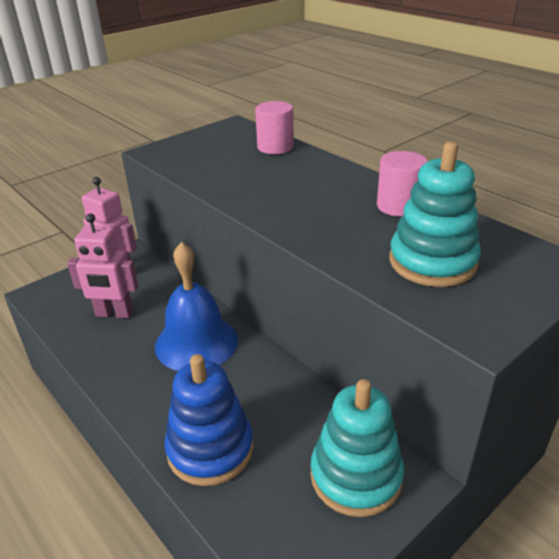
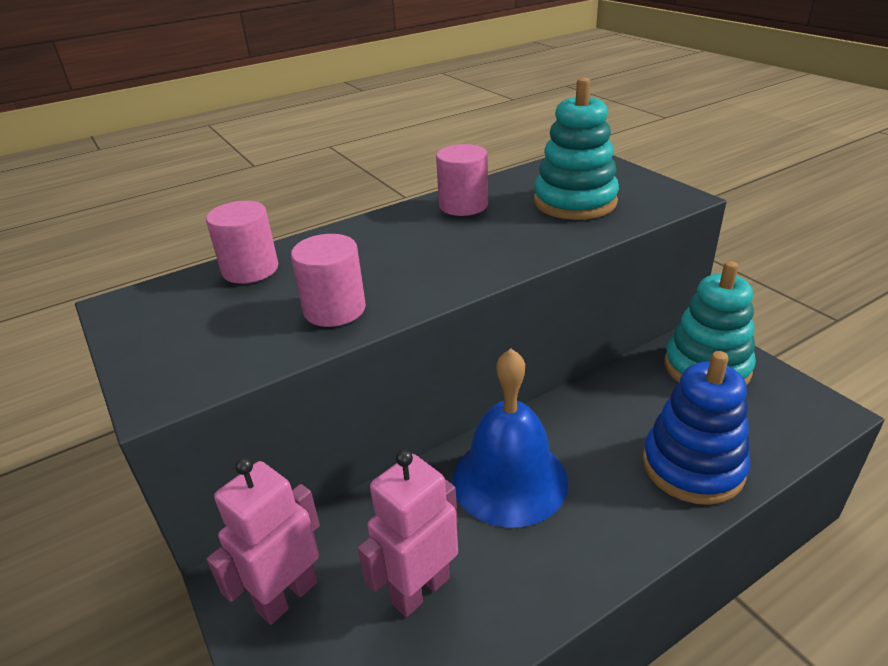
camera: 80 degrees left, 0 degrees up
(114, 314) = (420, 589): pink robot -> pink robot turned 150 degrees counterclockwise
(229, 179) = (334, 309): none -> pink cylinder

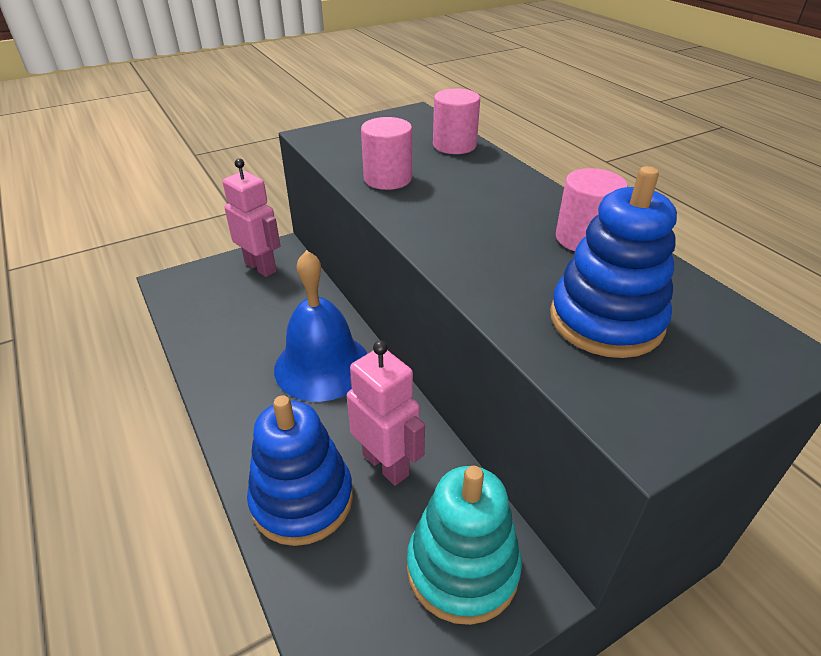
camera: 90 degrees right, 5 degrees up
(420, 589) = (243, 317): pink robot -> pink robot (386, 464)
(575, 202) = (606, 320): turquoise stacking toy -> blue stacking toy

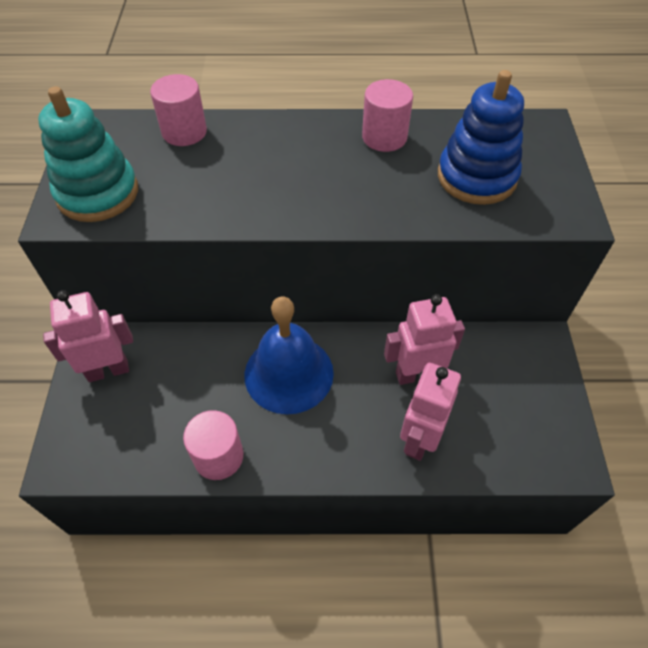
camera: 60 degrees left, 15 degrees up
(302, 499) = (419, 439): blue stacking toy -> pink robot
(387, 179) = (205, 199): pink cylinder -> pink cylinder (218, 456)
(462, 568) = (516, 370): turquoise stacking toy -> turquoise stacking toy (97, 193)

